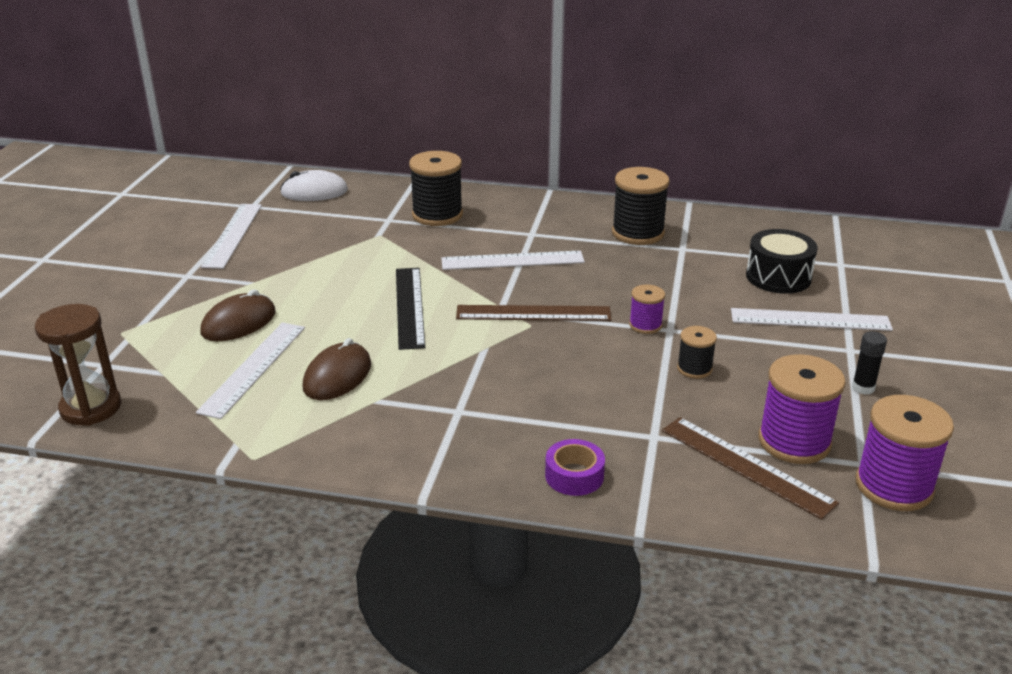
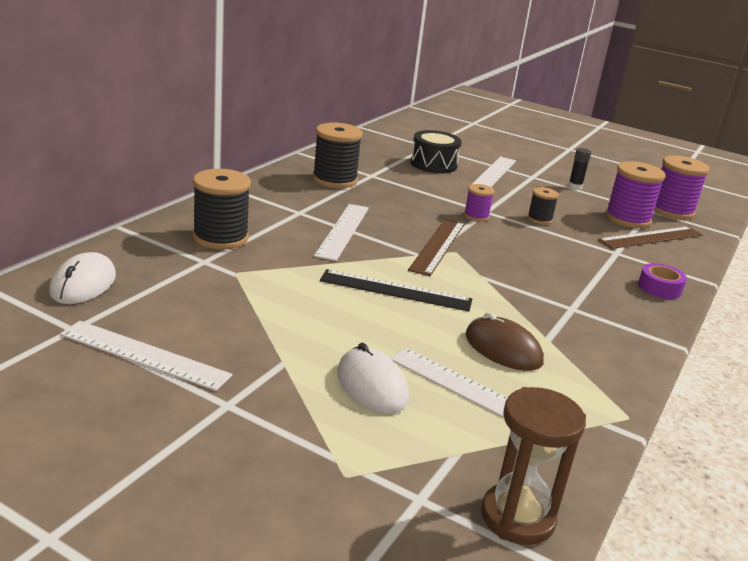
camera: 75 degrees left, 5 degrees down
(239, 322) = (372, 385): brown mouse -> white mouse

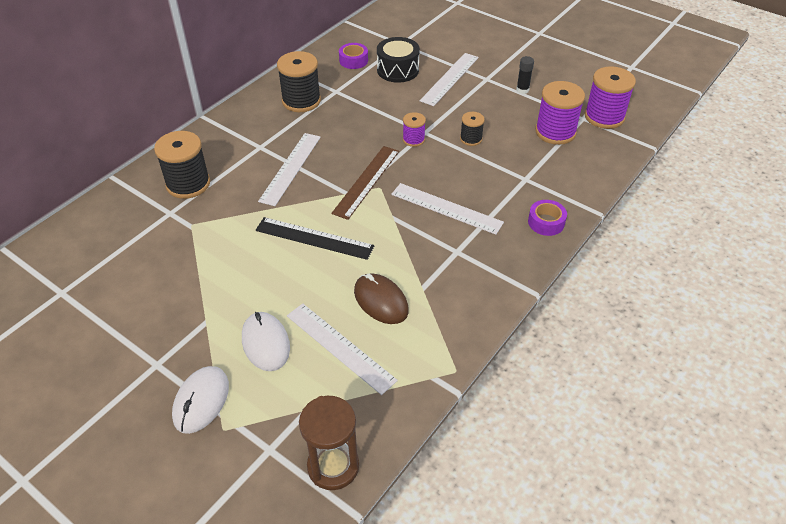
camera: 10 degrees right, 20 degrees up
(83, 284) = (75, 244): white mouse -> white mouse (201, 401)
(144, 355) = (107, 317): white ruler -> white ruler (446, 208)
(381, 154) = (353, 60): none -> purple tape
(651, 237) = (567, 156): brown ruler -> none

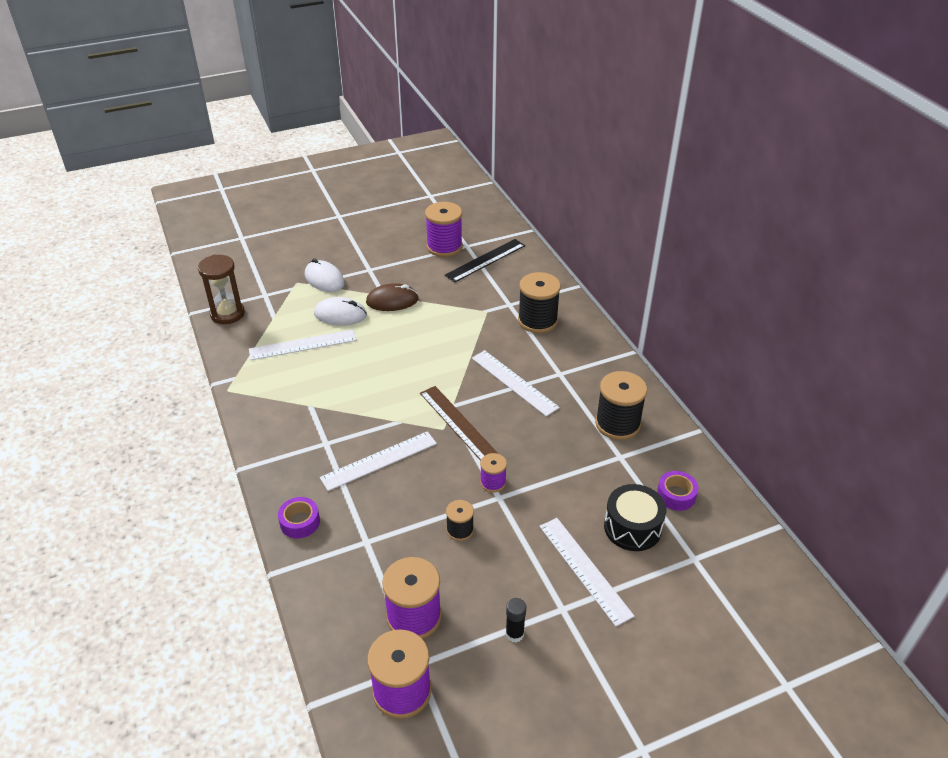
camera: 120 degrees right, 5 degrees down
(71, 312) = (444, 247): none -> purple spool
(314, 238) = (416, 367): black ruler -> black ruler (485, 260)
(381, 301) = (320, 379): brown mouse -> brown mouse (392, 301)

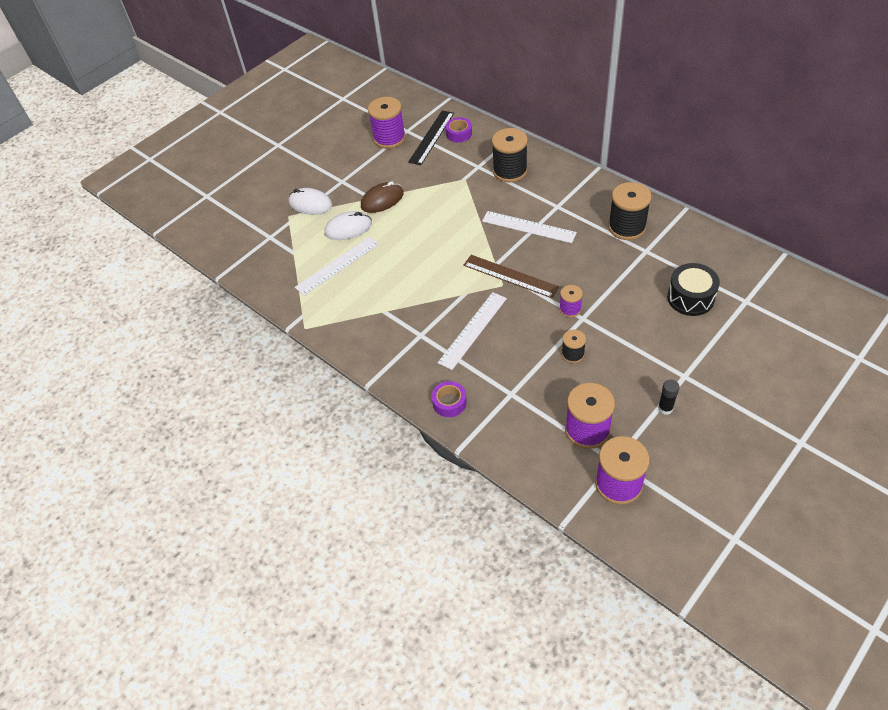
camera: 20 degrees left, 10 degrees up
(227, 314) = (250, 266): brown hourglass -> none
(584, 569) = (679, 342): white ruler -> none
(676, 495) = (703, 262): purple tape -> purple tape (459, 134)

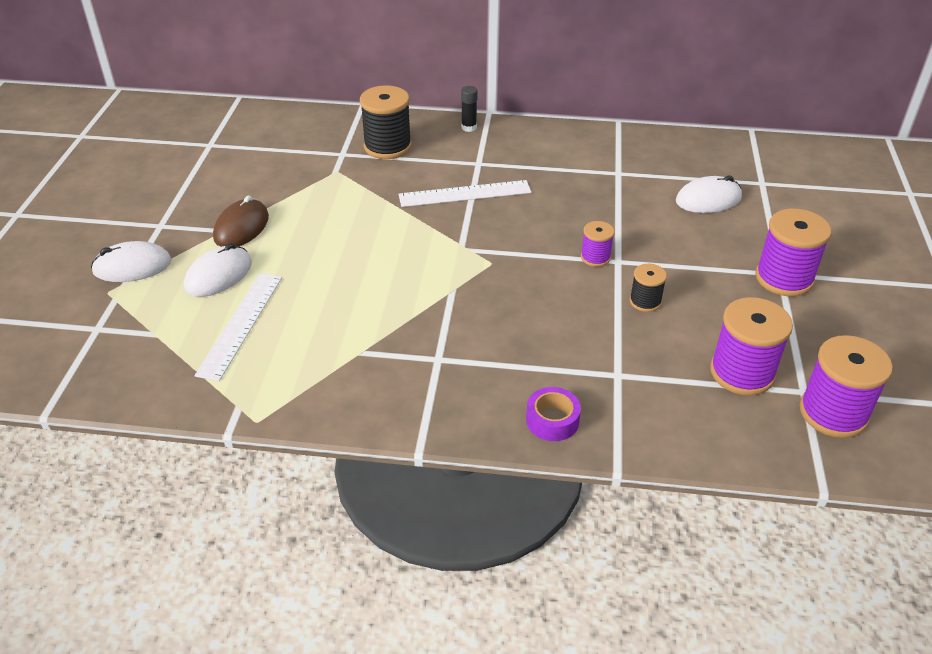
camera: 40 degrees left, 10 degrees down
(389, 138) = (191, 159): purple spool -> purple spool (784, 278)
(432, 137) = (252, 142): black ruler -> none
(459, 134) = (286, 129): purple tape -> none
(472, 330) = (501, 325): white ruler -> none
(510, 276) = (492, 250): brown ruler -> none
(627, 227) = (576, 158): black spool -> none
(665, 408) = (796, 313): black glue stick -> black glue stick (469, 127)
(690, 298) = (708, 199): black drum -> white mouse

